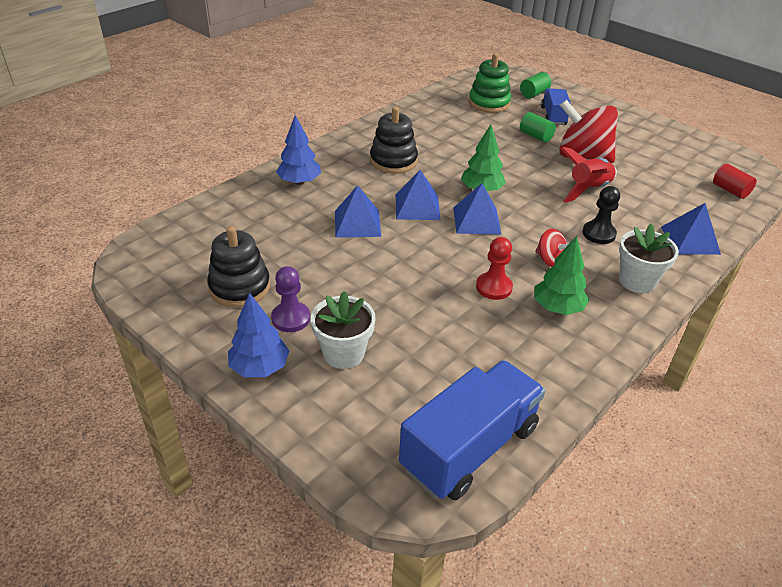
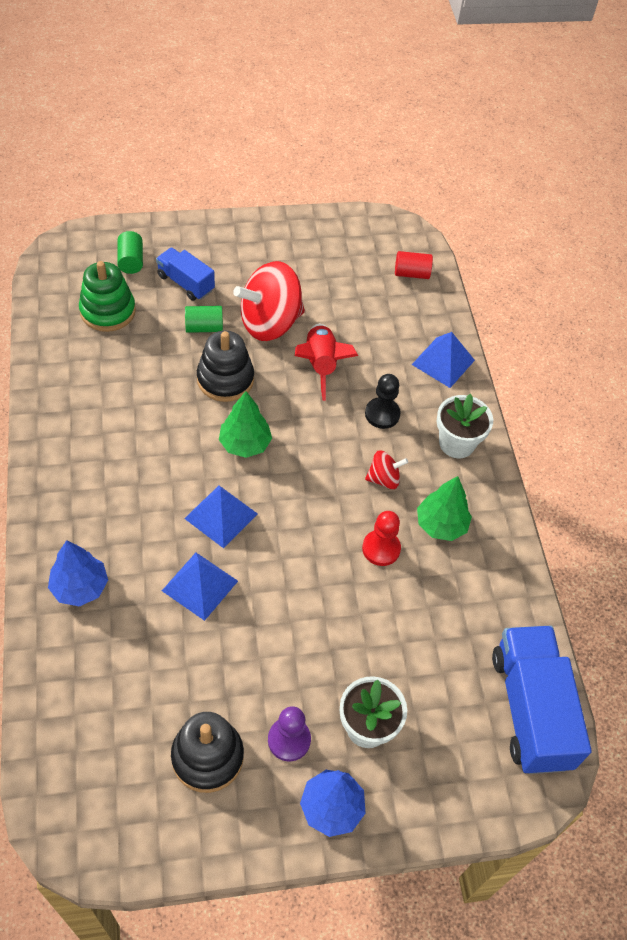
camera: 55 degrees left, 15 degrees up
(393, 161) = (126, 476): black stacking toy -> black stacking toy (225, 379)
(477, 220) = (284, 486): blue pyramid -> none

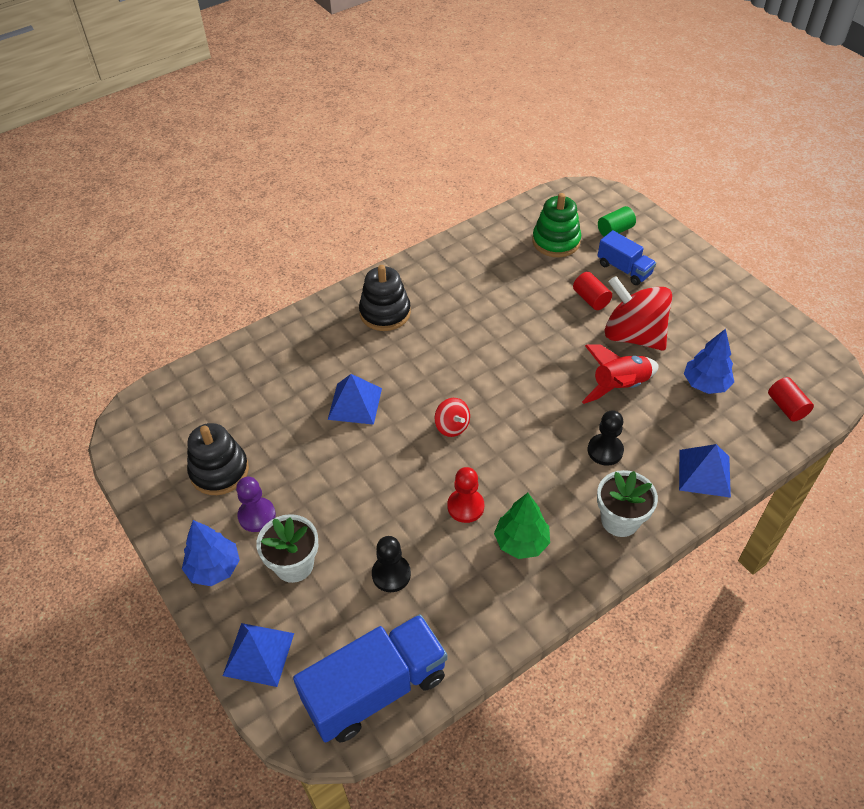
camera: 70 degrees right, 5 degrees down
(80, 587) = (312, 339): blue tree -> blue tree (705, 384)
(185, 283) = (624, 269): blue truck -> blue truck turned 120 degrees clockwise
(204, 327) = (590, 299): green cylinder -> red cylinder
(221, 516) = (423, 388): blue pyramid -> blue pyramid (259, 654)
(225, 379) = (552, 334): black stacking toy -> black stacking toy (385, 313)
(245, 444) = (500, 373): green tree -> none
(384, 479) = (537, 480): red spinning top -> red spinning top (452, 426)
(421, 644) = (391, 574): none -> black pawn

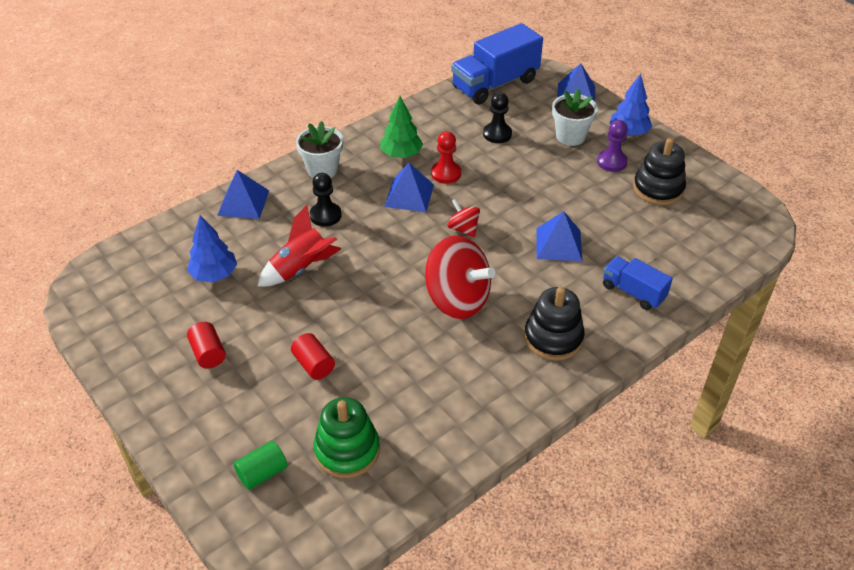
camera: 175 degrees right, 5 degrees down
(510, 475) = (409, 195): none -> blue pyramid
(624, 269) = (264, 409): blue truck -> blue truck (633, 292)
(633, 335) = (274, 322): red spinning top -> red spinning top (457, 299)
(786, 407) = (144, 257): red cylinder -> red cylinder (208, 353)

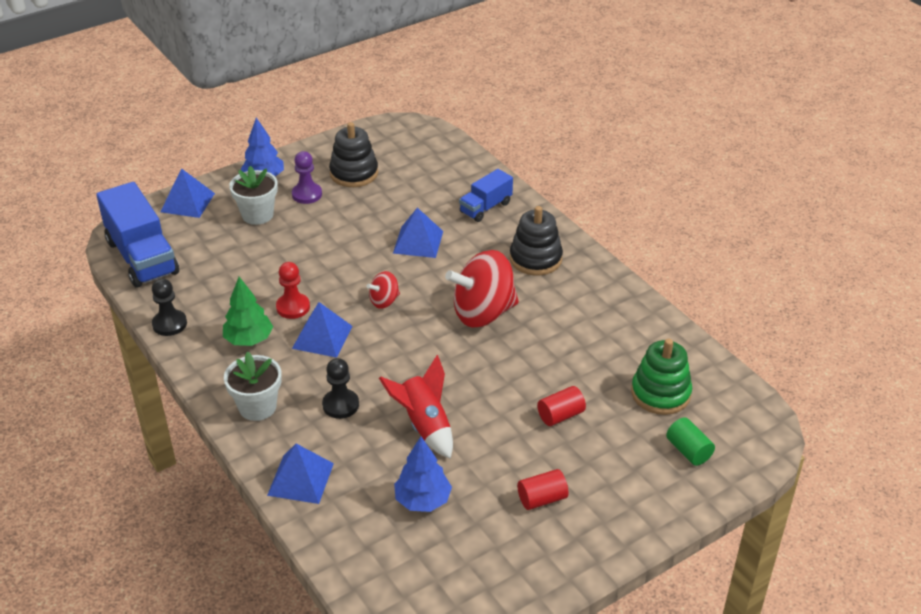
camera: 85 degrees left, 5 degrees down
(457, 299) = (483, 313): red spinning top -> red spinning top turned 150 degrees counterclockwise
(497, 134) = (236, 264): black pawn -> black pawn (169, 324)

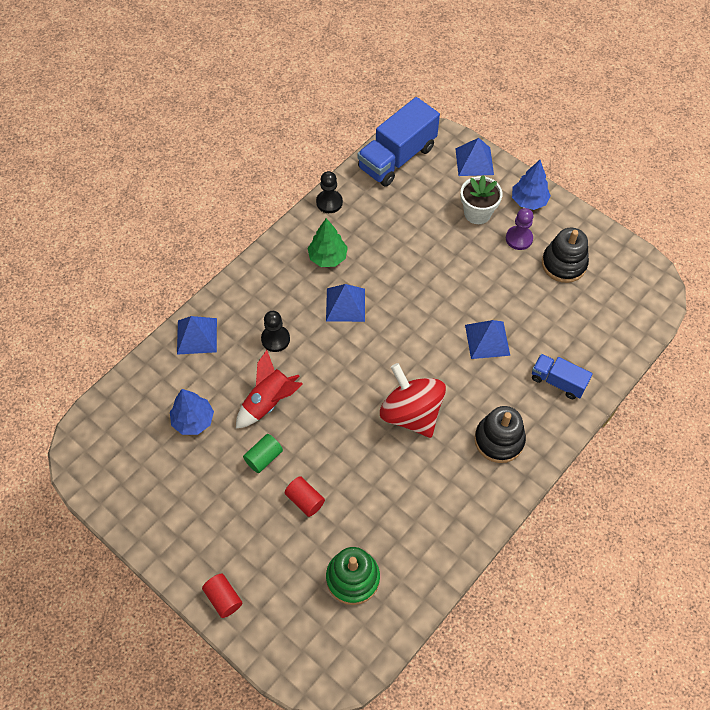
camera: 75 degrees right, 20 degrees up
(257, 407) = (259, 286): white flower pot -> none
(293, 307) = (373, 274): red pawn -> none
(384, 301) = (401, 335): red spinning top -> none
(542, 499) = (212, 504): red cylinder -> red cylinder (223, 598)
(688, 451) = (289, 611): green cylinder -> green cylinder (264, 457)

